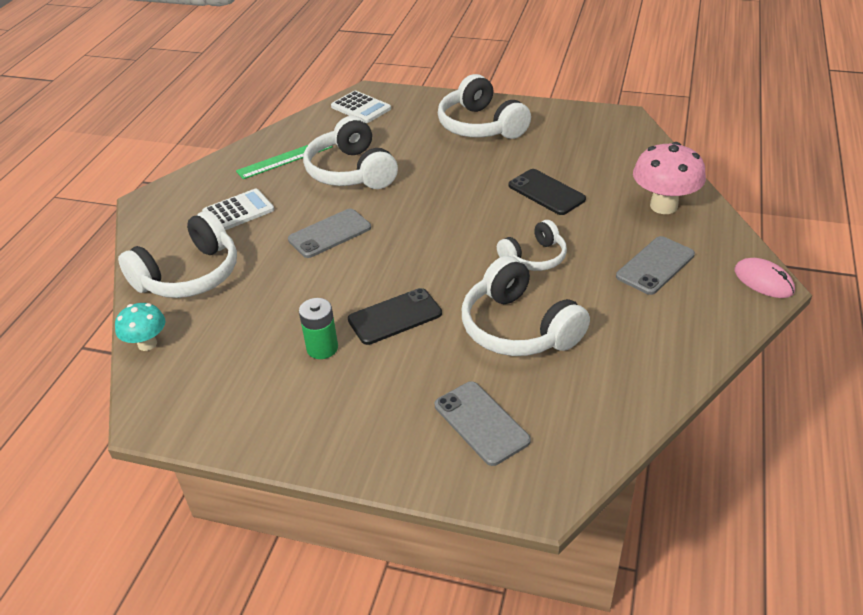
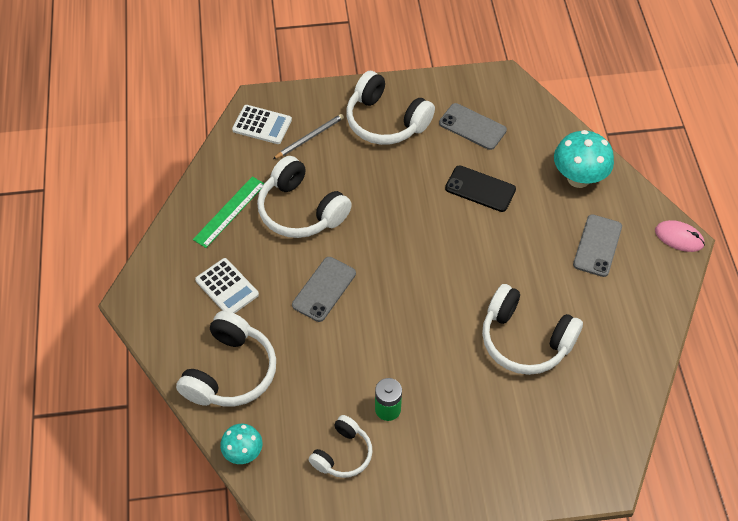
camera: 25 degrees left, 15 degrees up
(238, 211) = (227, 287): white calculator -> white calculator turned 105 degrees clockwise
(395, 317) = (427, 360): black phone -> none
(398, 124) = (310, 137): none -> grey pencil
(481, 423) = (540, 435): grey phone -> grey phone (472, 127)
(534, 257) = (503, 265): white headphones -> white headphones (342, 454)
(663, 206) = (578, 178): pink mushroom -> turquoise mushroom

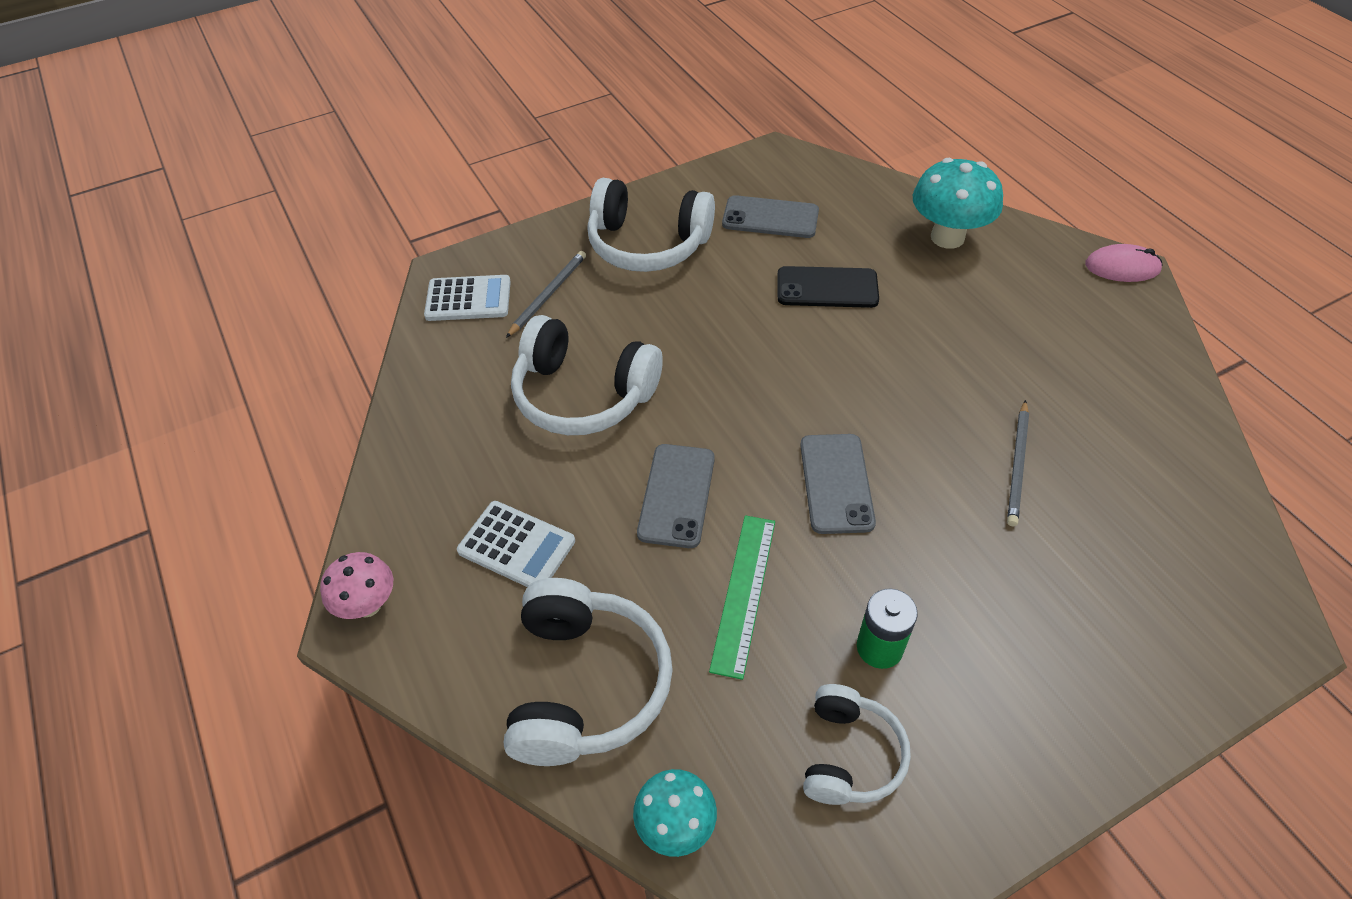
camera: 20 degrees left, 5 degrees down
(140, 292) = (368, 605): none -> pink mushroom
(229, 211) = (470, 431): green ruler -> green ruler (743, 593)
(525, 340) = (1017, 465): white headphones -> grey pencil
(597, 245) = (1028, 309): grey phone -> grey phone (836, 483)

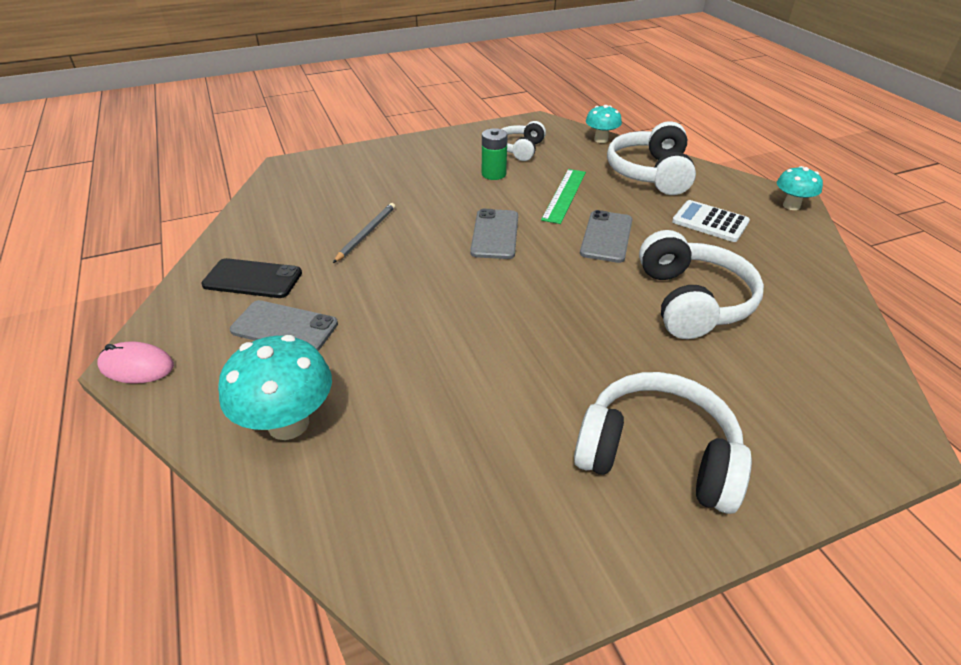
camera: 175 degrees left, 10 degrees down
(368, 605) = (791, 206): pink mushroom -> turquoise mushroom
(468, 299) = (851, 402): white calculator -> none
(548, 295) = (760, 398): grey pencil -> none
(583, 394) = (691, 301): white headphones -> white headphones turned 60 degrees clockwise
(770, 218) = (494, 480): grey phone -> grey phone (284, 327)
(827, 288) = (453, 375): black phone -> black phone (252, 279)

